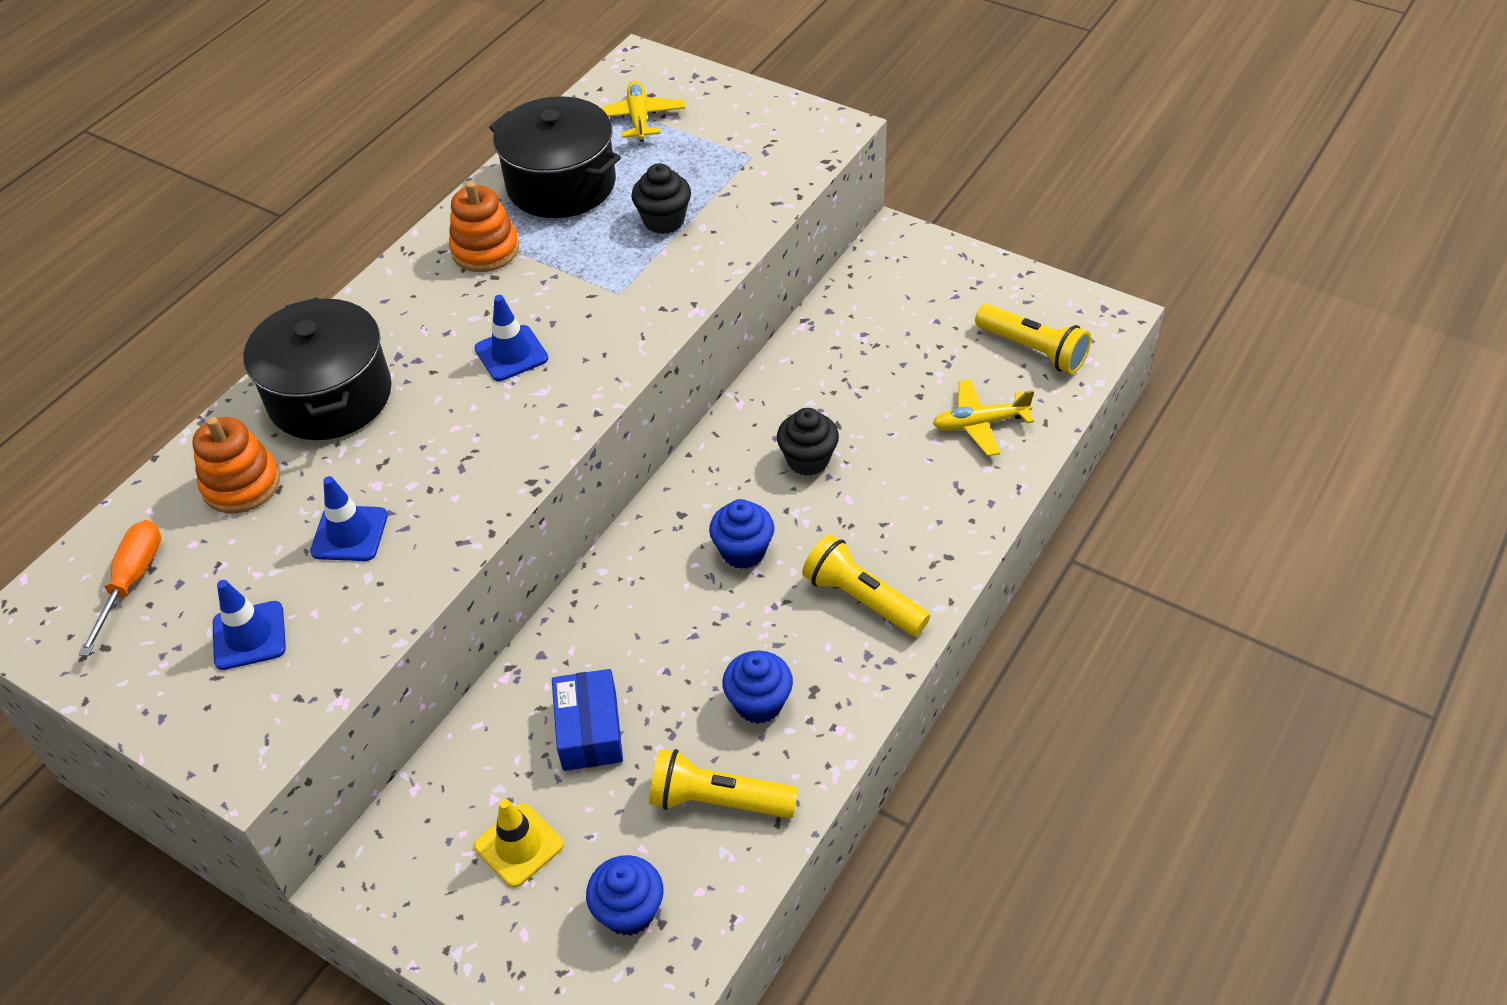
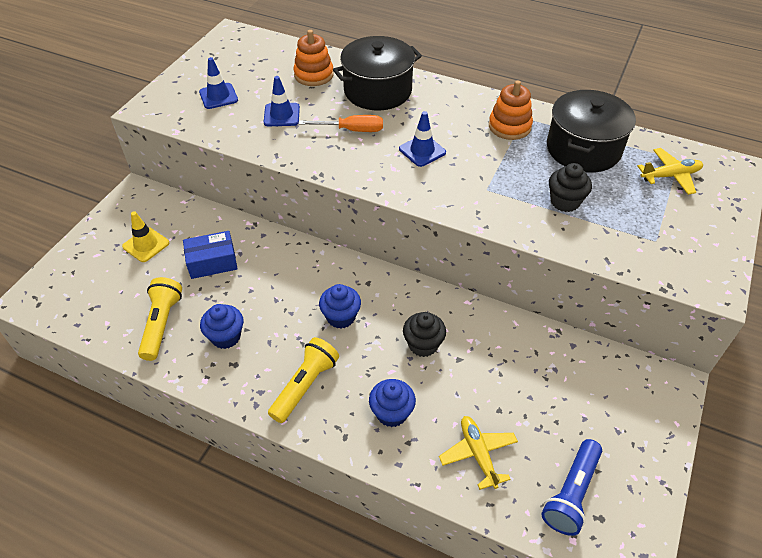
camera: 80 degrees right, 0 degrees up
(132, 581) = (253, 56): orange screwdriver -> orange screwdriver (352, 130)
(629, 911) = (100, 294): blue cupcake -> blue cupcake (391, 413)
(1033, 350) = (571, 493): yellow flashlight -> blue flashlight

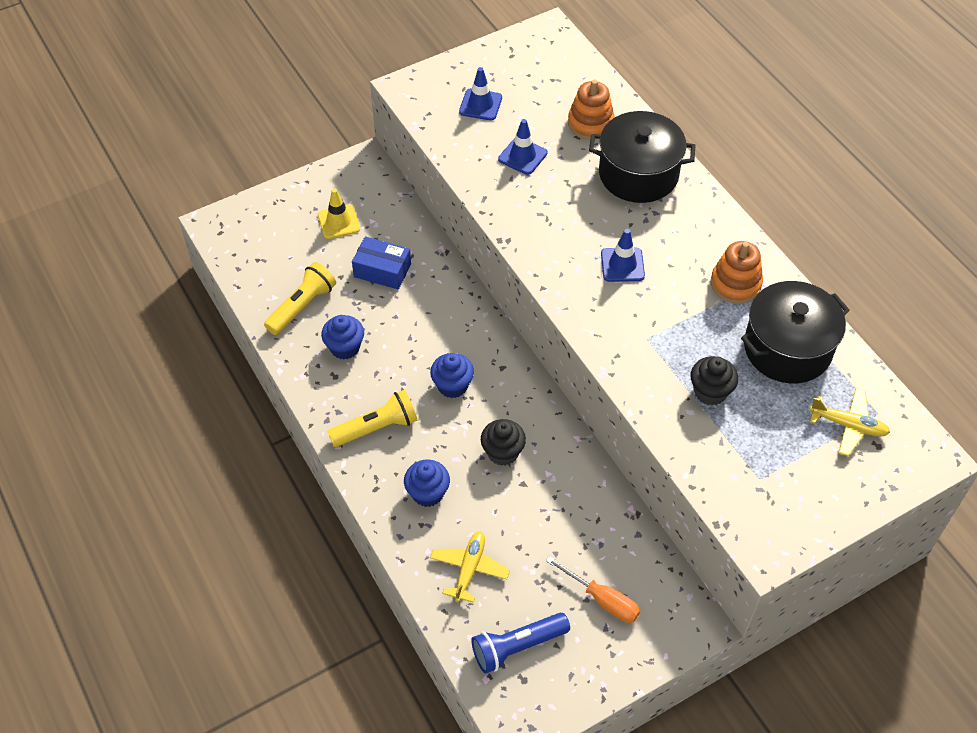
camera: 35 degrees right, 5 degrees up
(352, 130) = (575, 207): orange screwdriver -> orange screwdriver (602, 599)

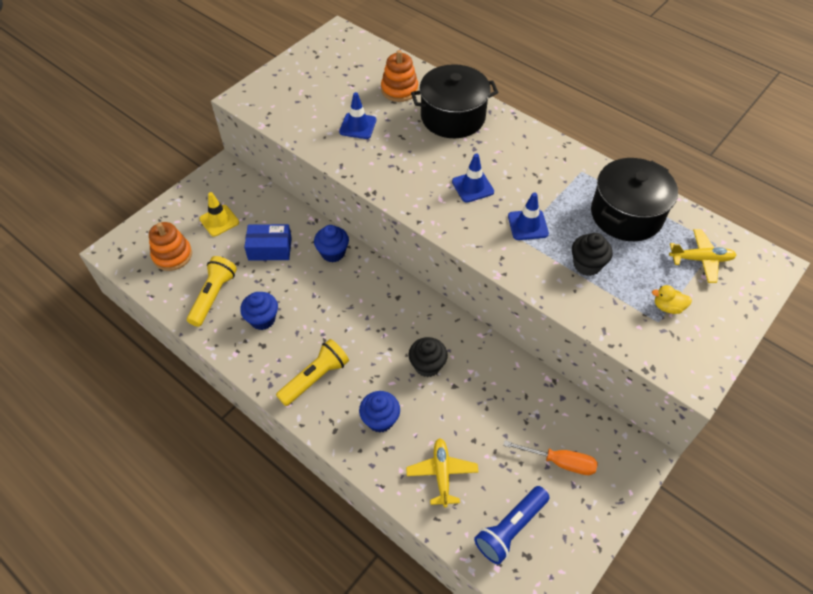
camera: 20 degrees left, 0 degrees up
(452, 386) = (364, 324): blue cupcake -> blue cupcake (333, 253)
(480, 105) = (308, 97): blue traffic cone -> blue traffic cone (527, 225)
(735, 284) = (564, 177): orange stacking toy -> orange stacking toy (172, 255)
(779, 466) = (667, 307): none -> yellow duck

